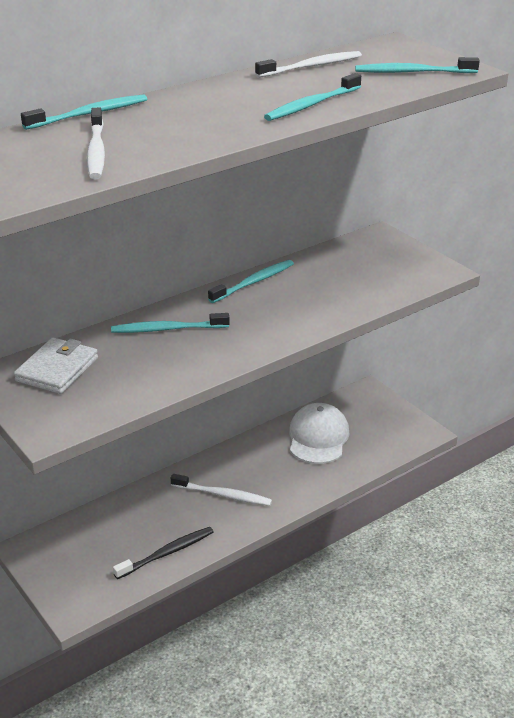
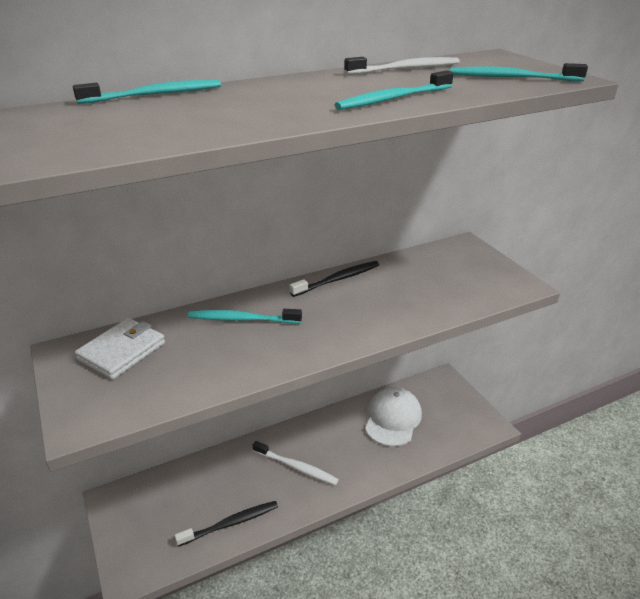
camera: 10 degrees right, 0 degrees up
(96, 151) = (131, 127): white toothbrush -> none
(254, 282) = (338, 279): turquoise toothbrush -> black toothbrush

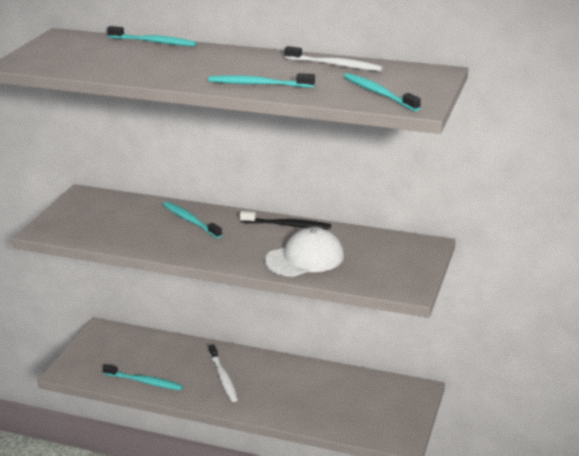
camera: 45 degrees right, 5 degrees down
(122, 351) = (107, 207): white wallet -> none
(231, 523) = (145, 382): black toothbrush -> turquoise toothbrush
(392, 419) = (332, 390): white cap -> white cap (305, 258)

